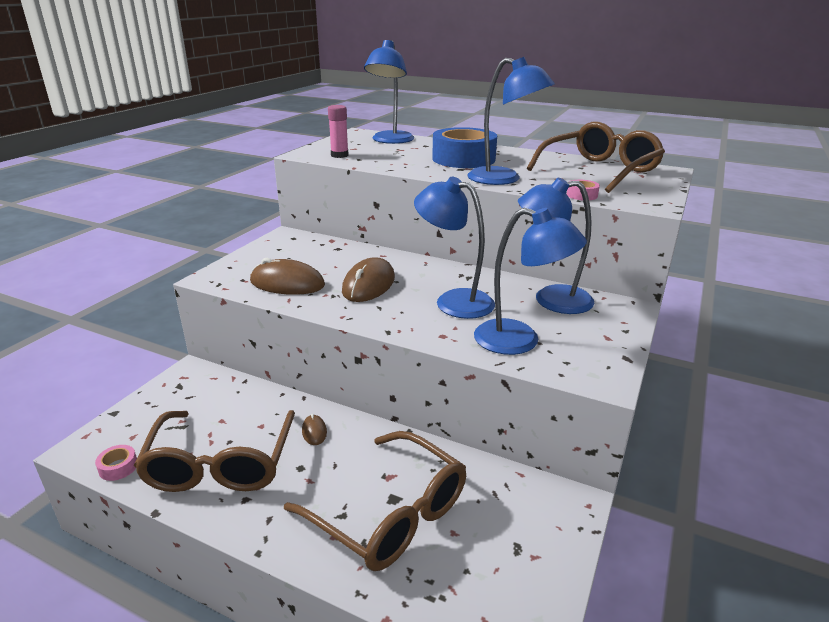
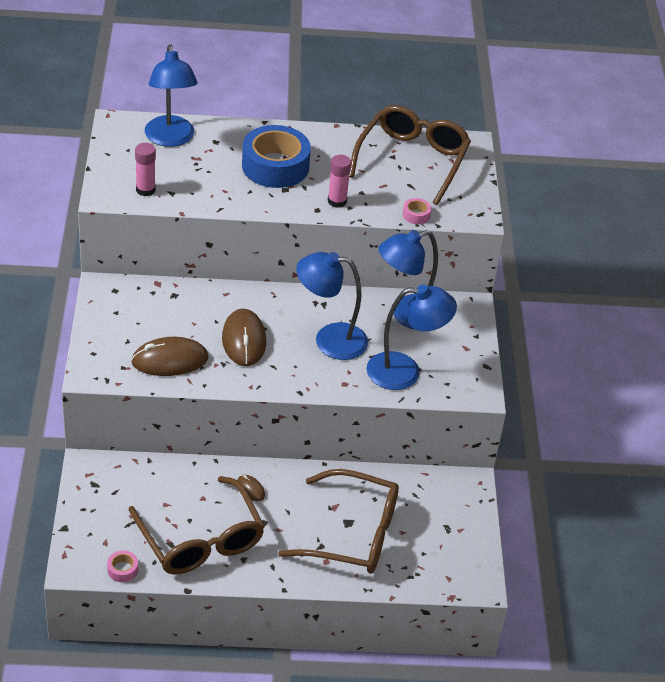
camera: 30 degrees left, 15 degrees up
(504, 179) = (337, 201): blue lamp -> pink glue stick

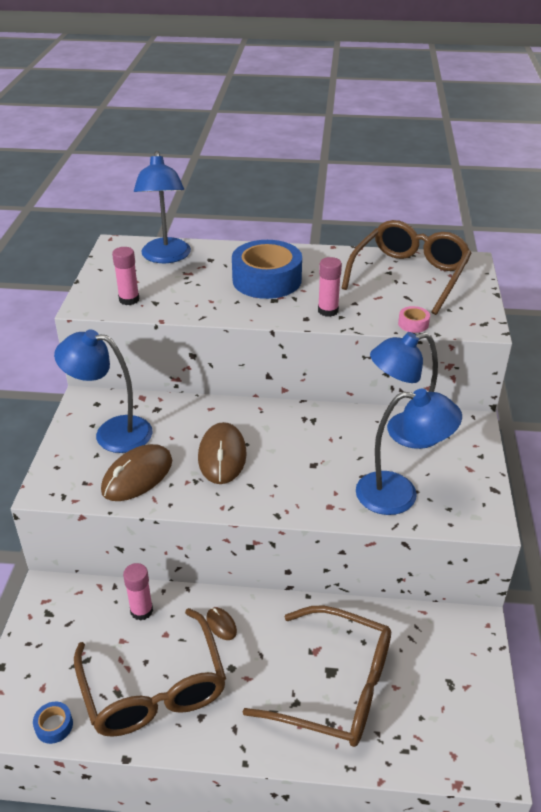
camera: 10 degrees right, 5 degrees down
(122, 569) = (54, 726): pink tape -> blue tape
(170, 360) = (137, 476): brown mouse -> brown mouse turned 45 degrees counterclockwise
(178, 480) = (141, 611): none -> pink glue stick
(329, 340) = (316, 457): blue lamp -> blue lamp (112, 432)

